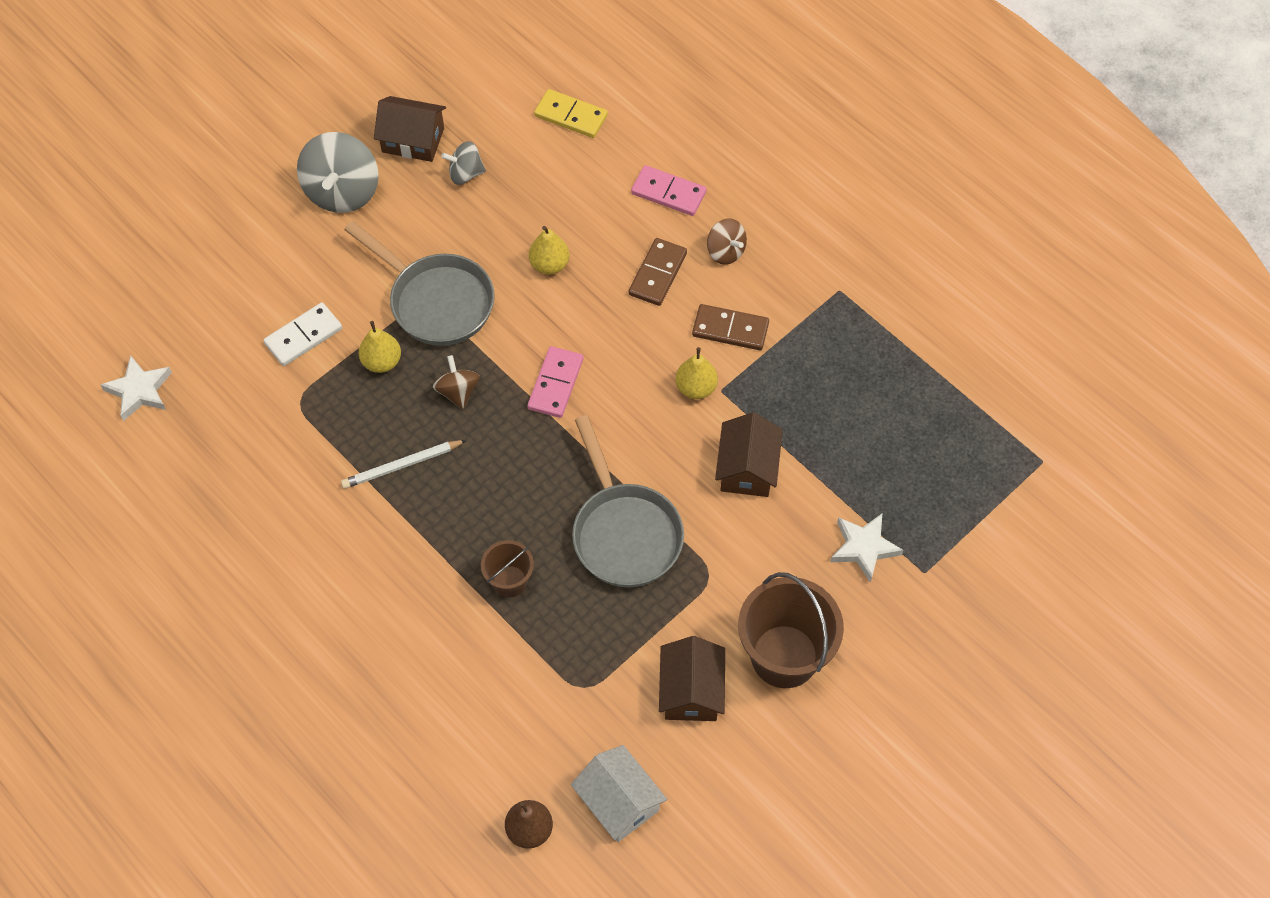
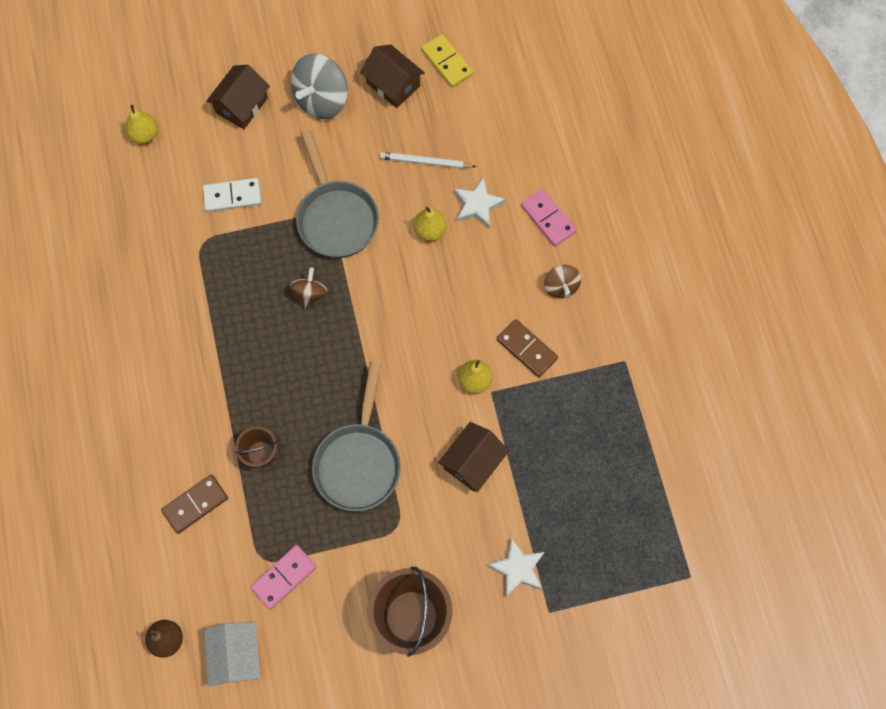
camera: 30 degrees right, 10 degrees up
(139, 391) = (104, 179): white star -> white star (477, 205)
(382, 362) = (273, 243): yellow pear -> yellow pear (145, 135)
(402, 465) = (241, 328): white pencil -> white pencil (425, 162)
(465, 174) = (414, 129): grey spinning top -> none
(556, 384) = (379, 324): pink domino -> pink domino (284, 577)
(571, 116) = (515, 122): yellow domino -> yellow domino (447, 62)
(657, 274) = (501, 278): brown domino -> brown domino (195, 504)
(691, 691) = (332, 604): brown house -> brown house (241, 105)

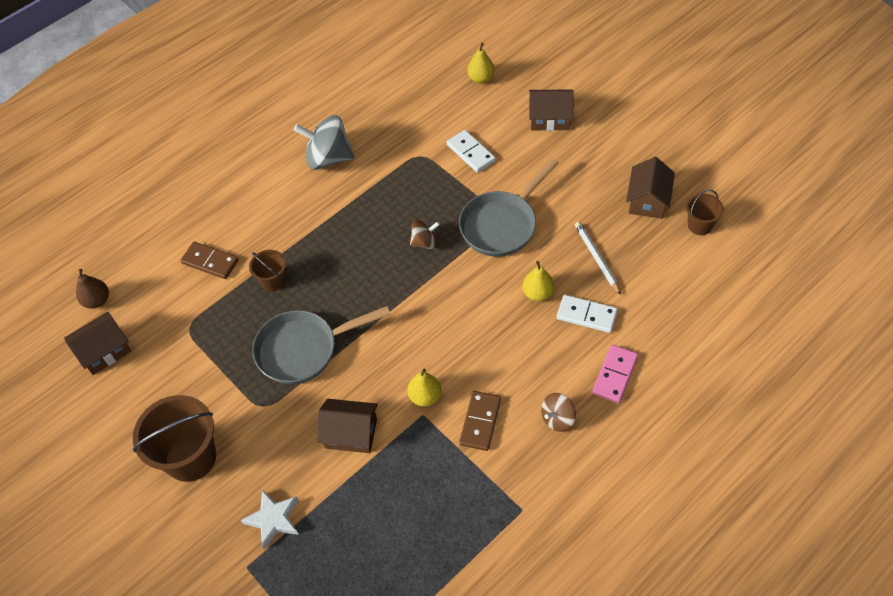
camera: 65 degrees right, 15 degrees down
(236, 655) = (104, 351): white house -> brown house
(284, 577) = (181, 349): pink domino -> none
(322, 100) = (595, 163): grey spinning top -> grey spinning top (328, 158)
(447, 62) = (699, 225): yellow domino -> brown bucket
(477, 205) = (586, 315): white star -> white domino

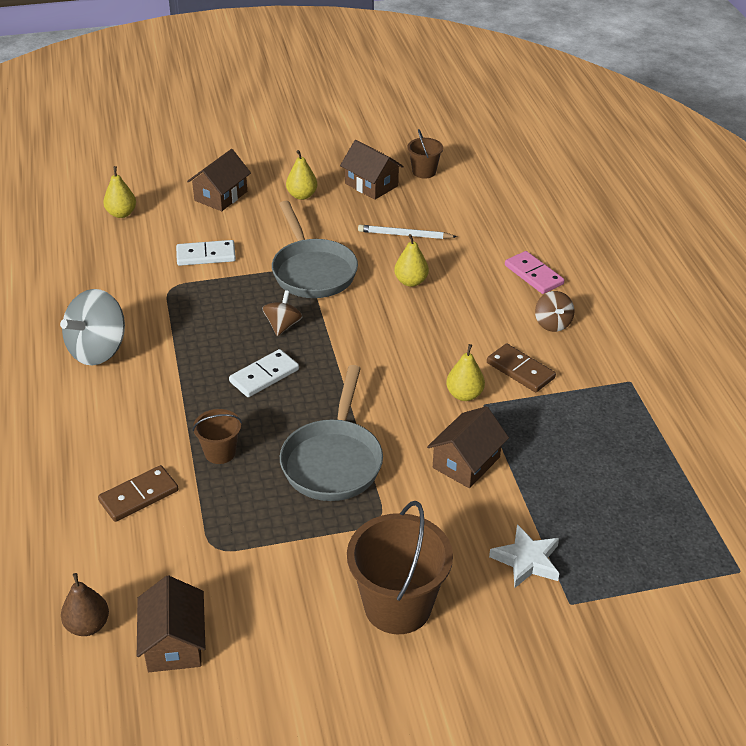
camera: 65 degrees left, 15 degrees down
(586, 315) = (459, 264): white domino -> white domino (264, 375)
(593, 165) = (302, 195): none -> yellow pear

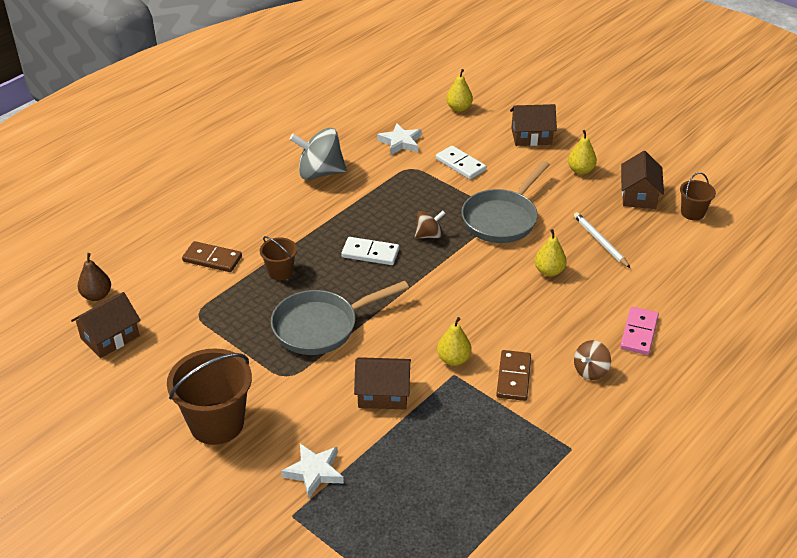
camera: 55 degrees right, 0 degrees up
(123, 274) = (400, 142): none -> white star

